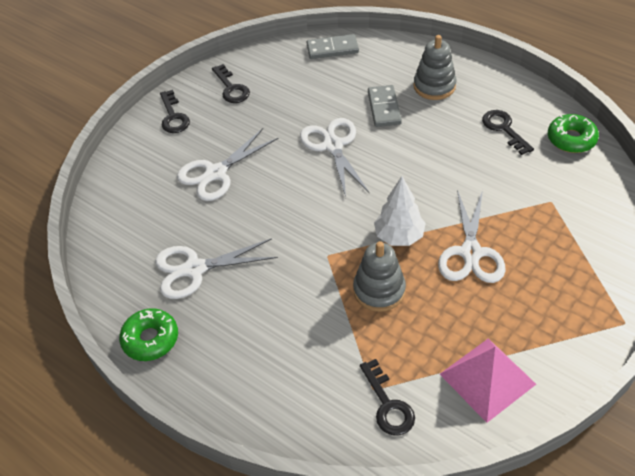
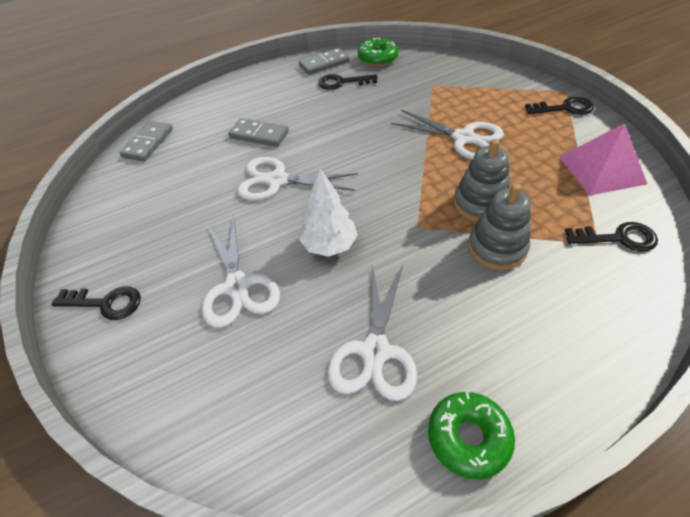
camera: 65 degrees left, 0 degrees up
(231, 88) = (118, 234): black key -> black key (565, 108)
(399, 236) = (422, 172): white tree -> white tree (329, 245)
(434, 86) = (261, 100): grey stacking toy -> grey stacking toy (497, 248)
(528, 102) = (324, 64): none -> grey domino

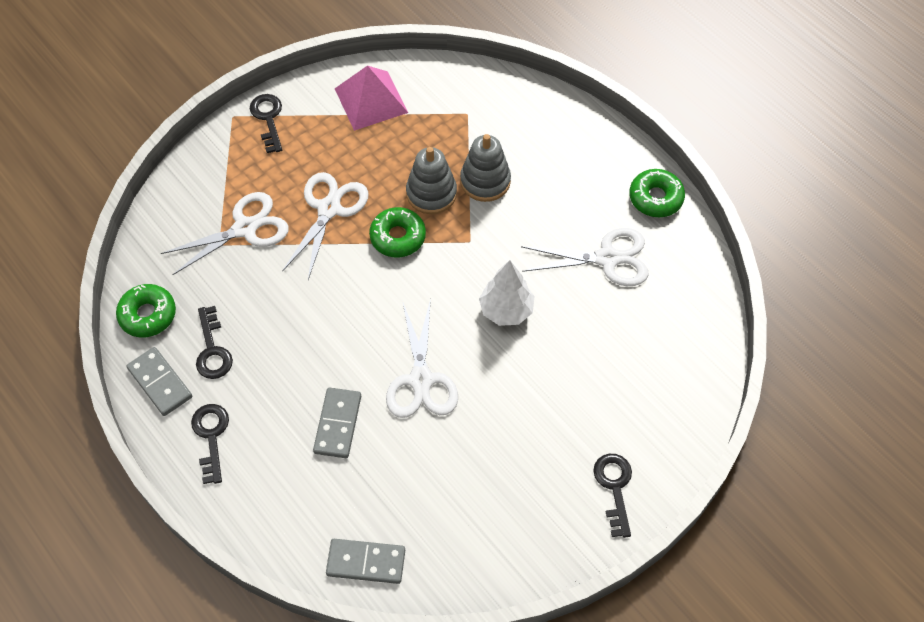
camera: 105 degrees left, 10 degrees up
(238, 286) = (570, 376): white scissors -> white scissors (245, 228)
(428, 177) = (398, 237): none -> green donut
(618, 238) = (459, 100): black key -> black key (211, 436)

